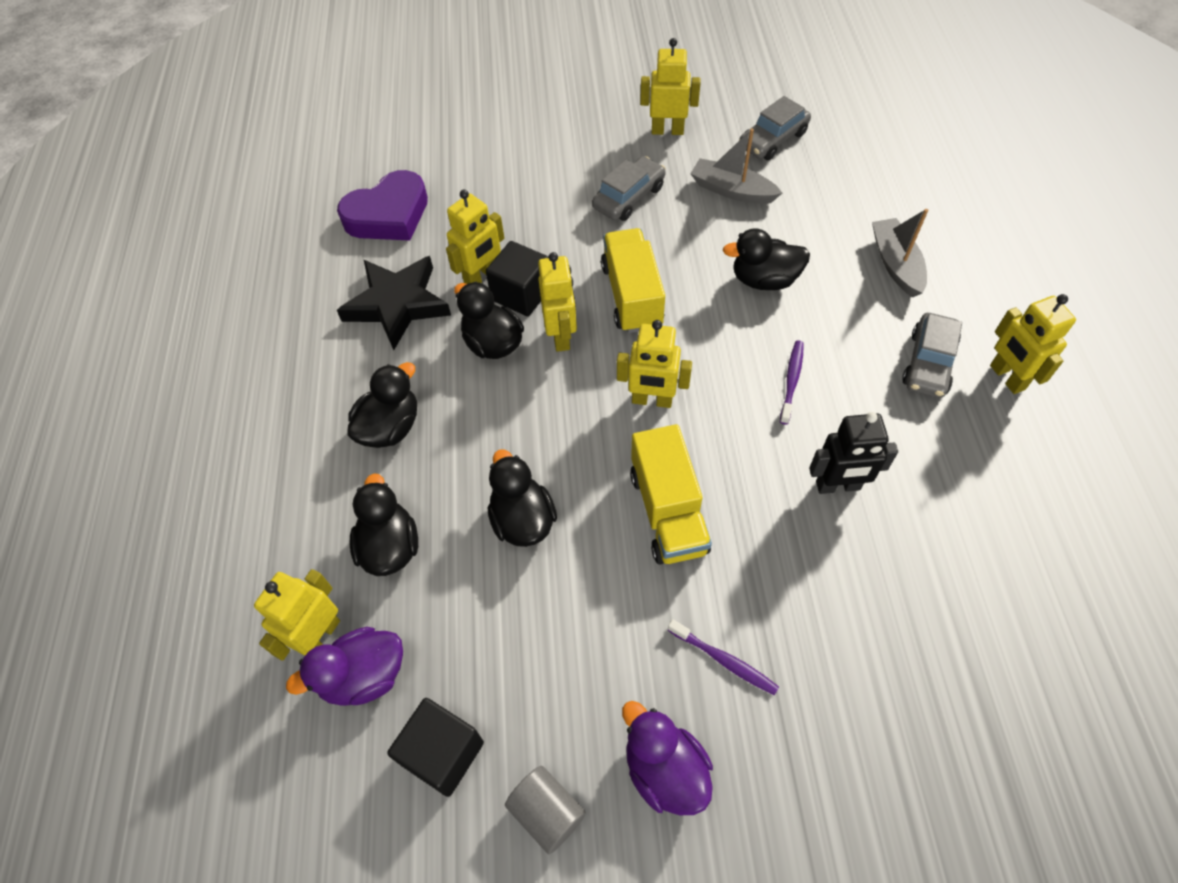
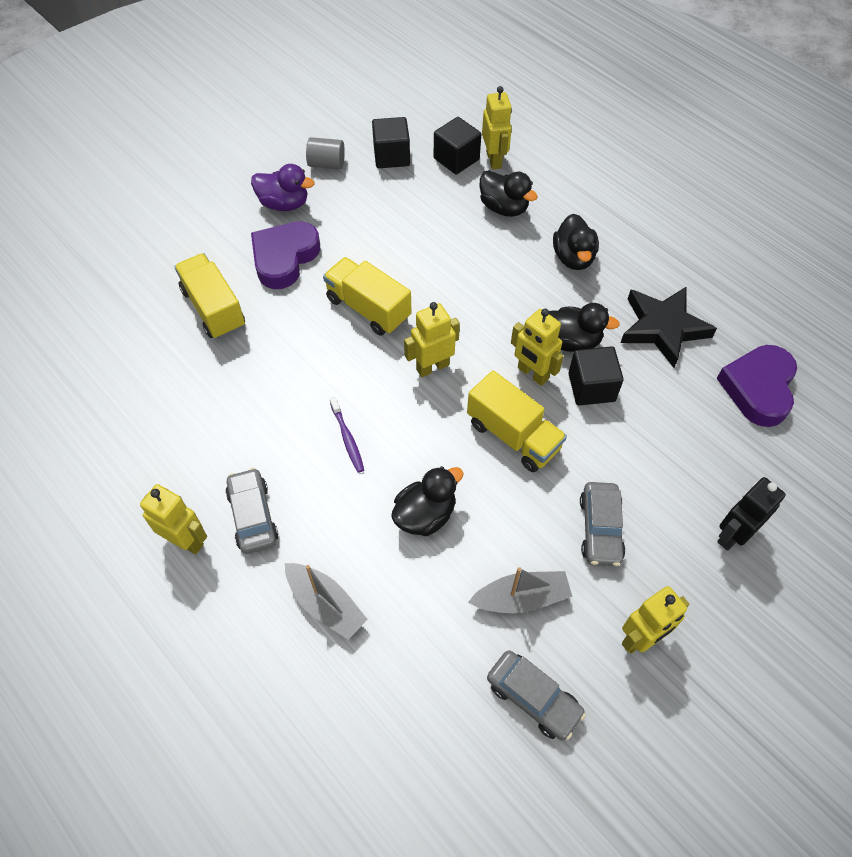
camera: 140 degrees right, 0 degrees up
(364, 676) = (456, 159): purple duck -> black cube
(481, 277) = (633, 382): yellow robot -> none
(522, 520) = (447, 258): black duck -> none
(724, 660) = (284, 258): purple toothbrush -> purple heart
(773, 140) = (533, 698): grey car -> grey car turned 120 degrees clockwise
(838, 486) = (273, 383): black robot -> black robot (732, 535)
(863, 638) = (214, 309): none -> yellow truck

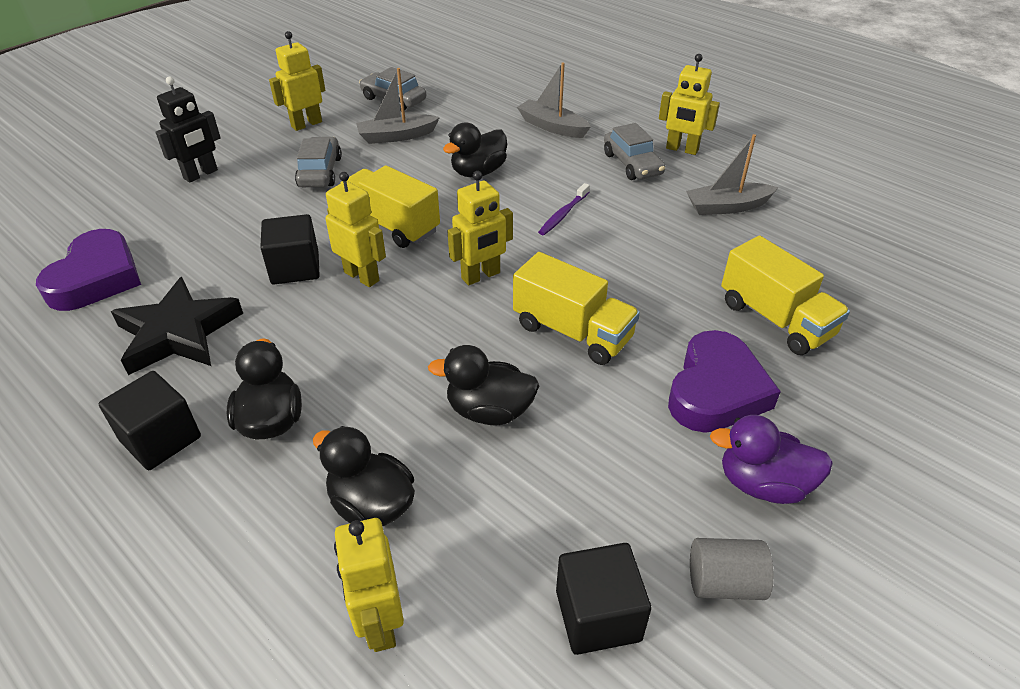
camera: 175 degrees right, 15 degrees down
(185, 437) = (727, 207): none -> grey boat
(347, 438) = (563, 214): purple toothbrush -> purple toothbrush turned 120 degrees counterclockwise
(456, 159) = (460, 618): black cube -> black cube (161, 439)
(571, 341) = (306, 311): black duck -> black duck (489, 411)

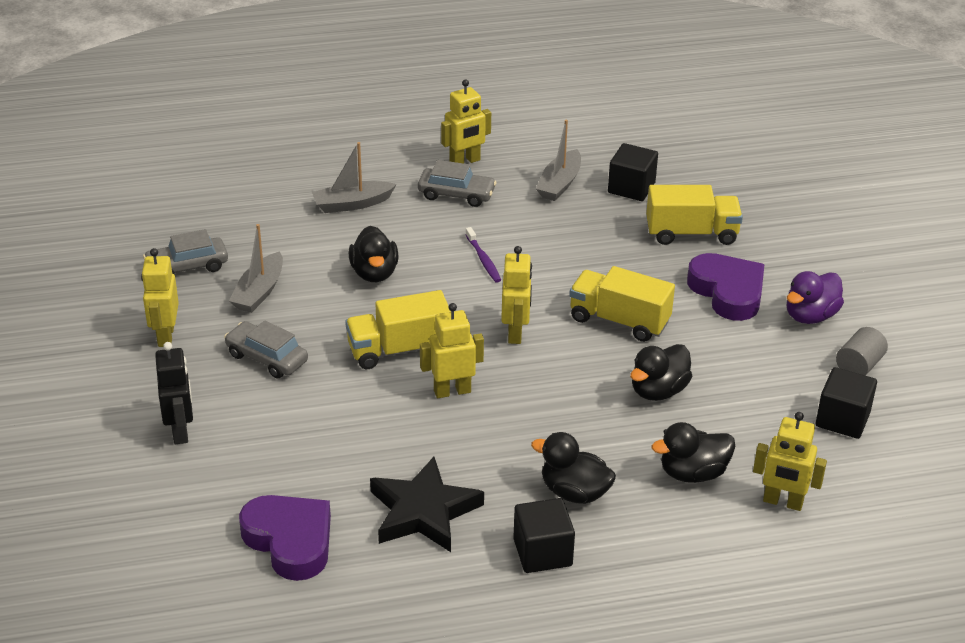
camera: 55 degrees left, 5 degrees down
(295, 268) = (402, 422): black cube -> black cube (631, 188)
(572, 332) = (619, 320): yellow truck -> yellow truck turned 135 degrees counterclockwise

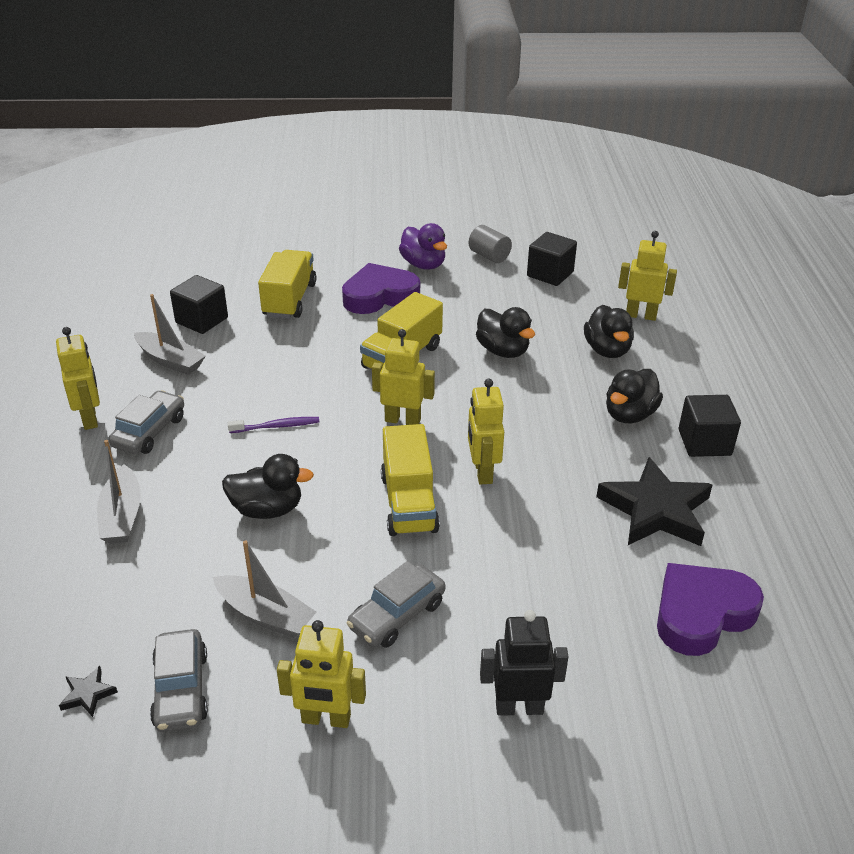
camera: 80 degrees left, 0 degrees up
(181, 229) = (88, 694): none -> black star
(783, 502) = (641, 315): yellow robot -> yellow robot turned 105 degrees counterclockwise

